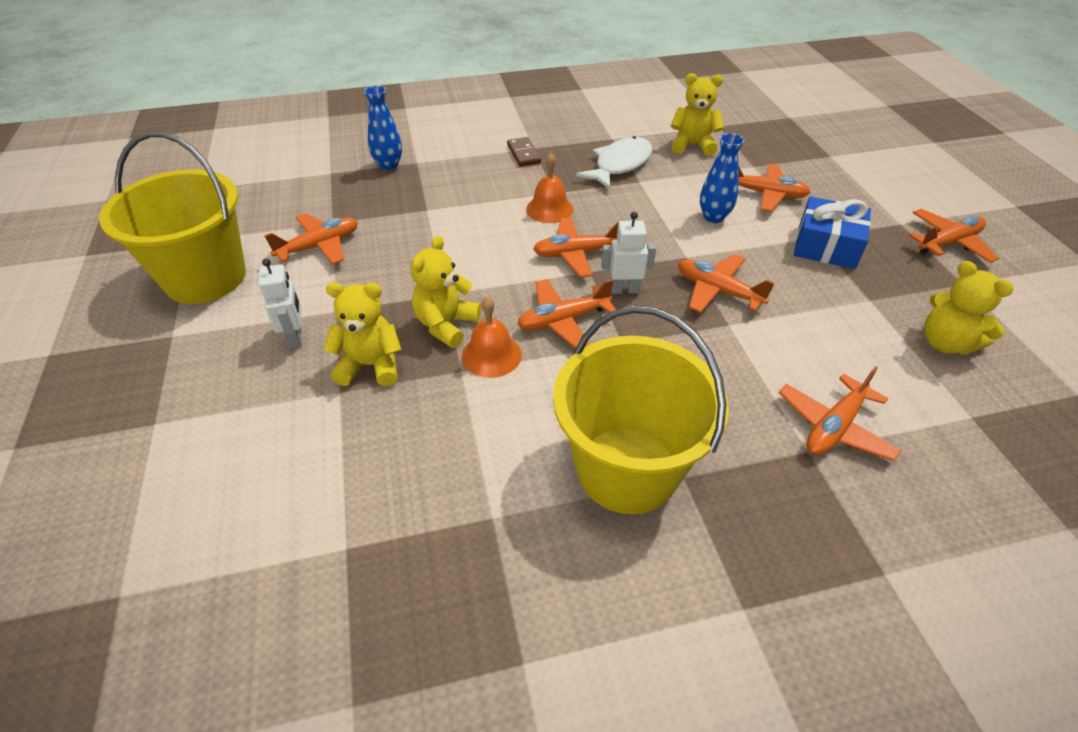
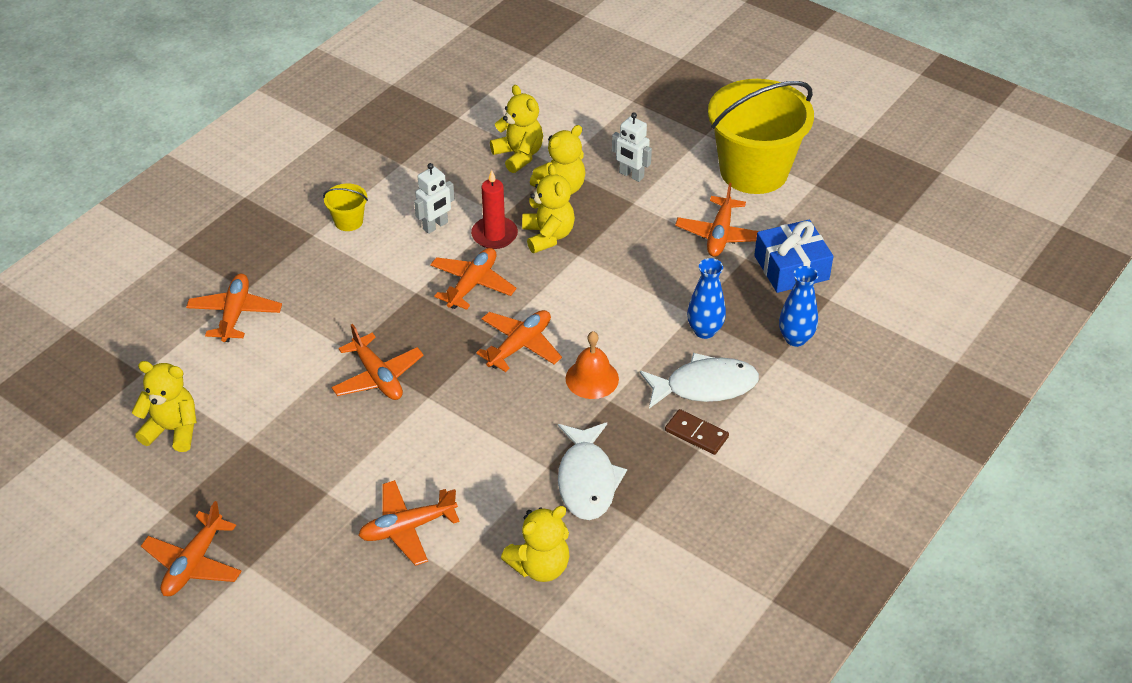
camera: 140 degrees right, 0 degrees up
(356, 433) = (519, 155): none -> yellow teddy bear
(483, 171) = (705, 386): none -> white fish
(491, 355) = (494, 235): orange bell -> red candle
(624, 289) = (451, 335): white robot -> white robot (435, 226)
(627, 469) = (348, 221): yellow bucket -> yellow bucket, size x0.40
(713, 217) = (437, 460): blue vase -> blue vase (704, 331)
(718, 291) = (377, 377): orange plane -> orange plane turned 60 degrees clockwise
(826, 246) = (311, 486): blue gift -> blue gift (791, 267)

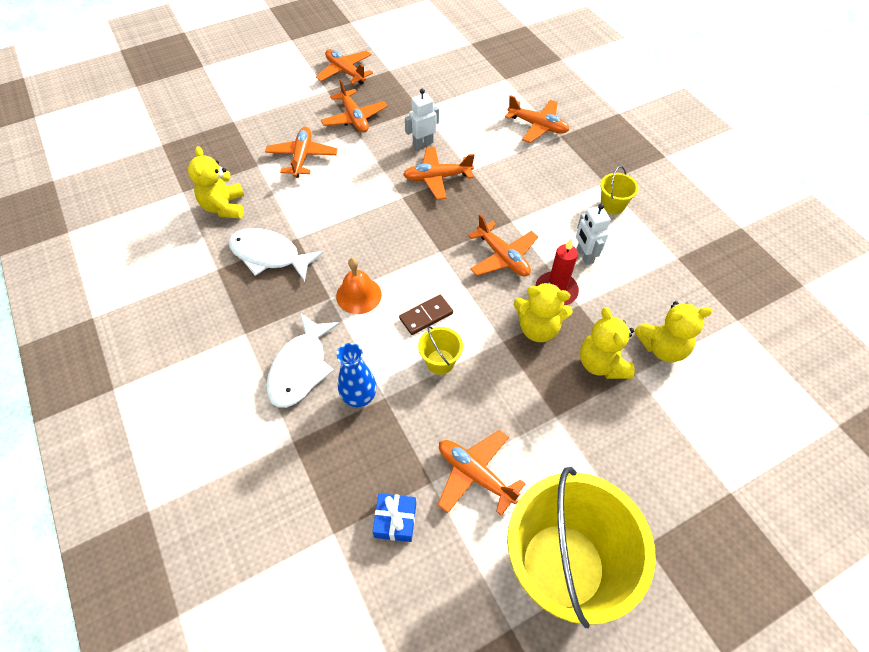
camera: 115 degrees right, 10 degrees up
(173, 430) = (449, 82): yellow teddy bear -> none
(520, 345) = (420, 263): orange plane -> orange plane (354, 118)
(629, 290) = (440, 362): none -> yellow bucket
(631, 175) = (599, 433): white robot -> white robot (423, 144)
(696, 434) = (259, 339): brown domino -> brown domino (426, 316)
(791, 267) = (395, 520): blue gift -> blue gift, size x0.59
(795, 338) = (305, 470): blue vase -> none

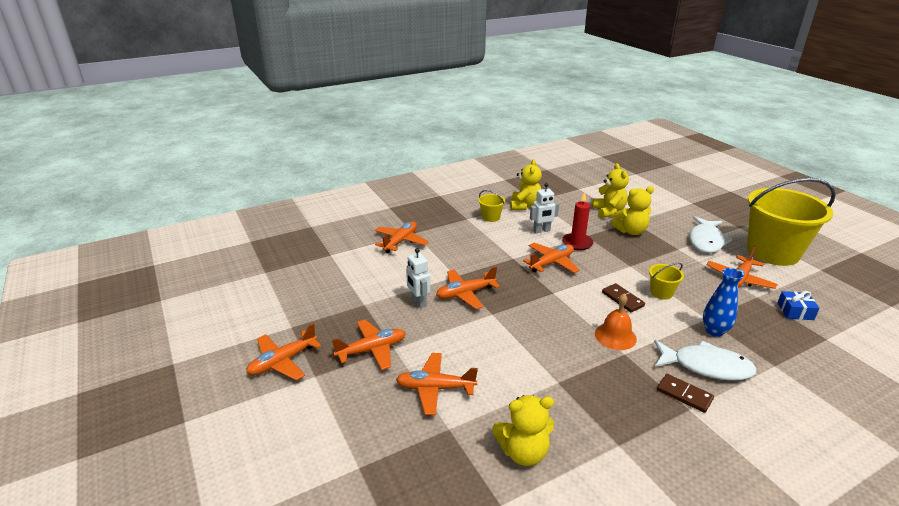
camera: 90 degrees left, 25 degrees down
(264, 335) = (684, 394): none -> brown domino
(269, 255) = (587, 401): white fish -> white fish (706, 241)
(437, 178) = (465, 294): orange plane -> orange plane turned 75 degrees clockwise
(538, 328) = (613, 251): yellow teddy bear -> yellow teddy bear (525, 206)

